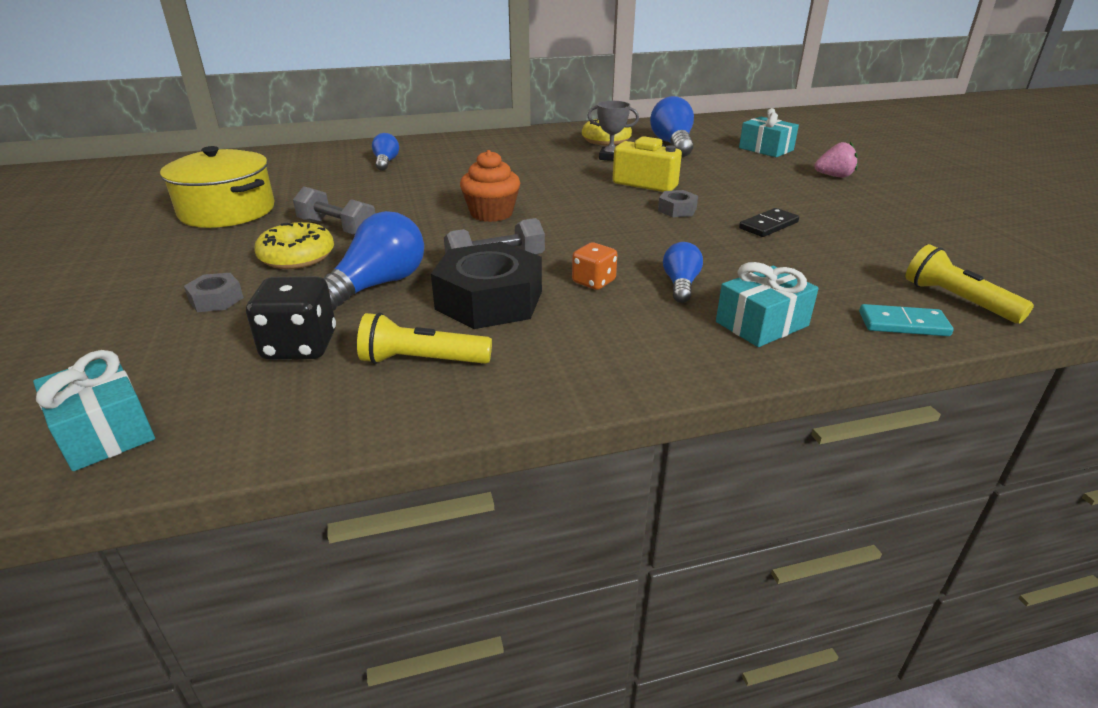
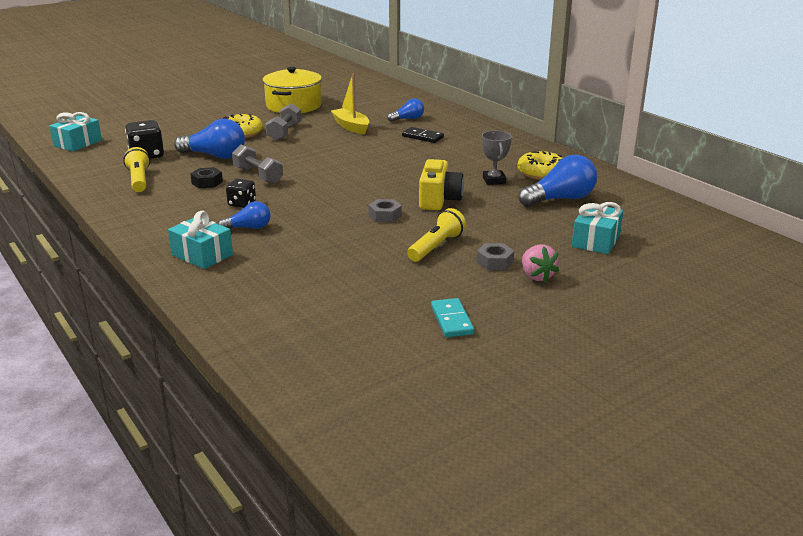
camera: 70 degrees right, 5 degrees down
(216, 300) = (186, 131): grey nut -> grey nut (494, 262)
(372, 190) = (351, 127): none -> yellow boat
(489, 300) = (207, 182): black nut -> black nut, size x0.47
(491, 213) = (334, 162): orange cupcake -> none
(593, 282) = (242, 204): orange dice -> black dice
(768, 225) = (375, 250): black domino -> black domino (422, 137)
(903, 324) = (217, 301): turquoise domino -> turquoise domino (452, 320)
(957, 300) = (264, 323): yellow flashlight -> yellow flashlight (436, 246)

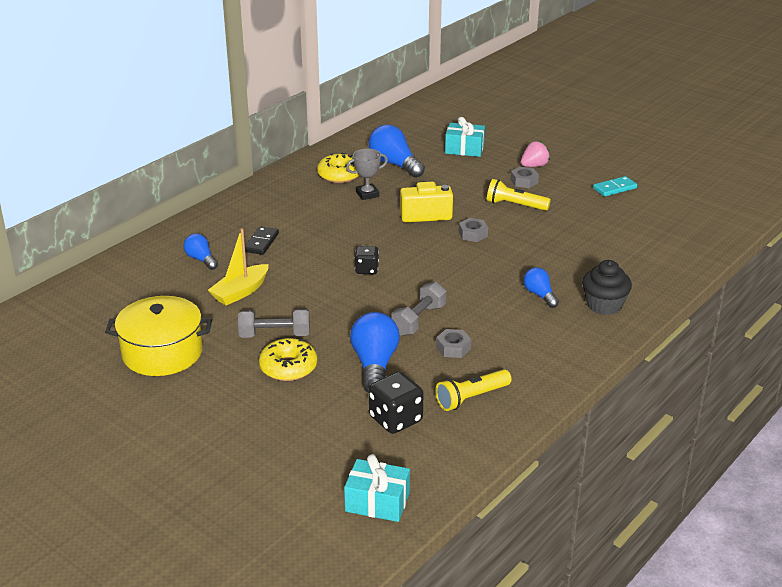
camera: 105 degrees left, 5 degrees up
(202, 255) = (604, 305): turquoise gift -> black cupcake
(207, 182) = (453, 348): black nut -> grey nut
(242, 204) = (492, 312): black dice -> black dice (367, 270)

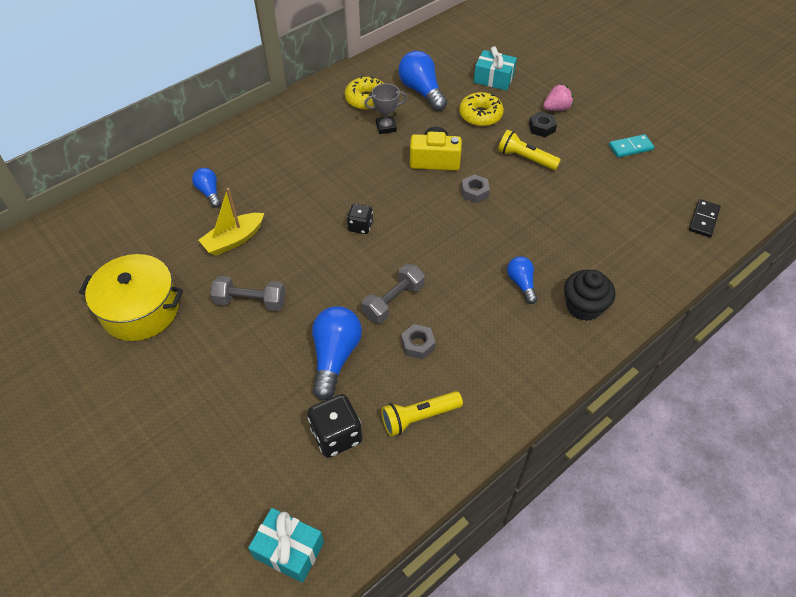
camera: 10 degrees right, 20 degrees up
(261, 242) = (270, 178): black domino -> black domino (703, 219)
(288, 367) = (252, 347): yellow donut -> yellow donut (480, 115)
(524, 181) = (542, 128): grey nut -> black nut

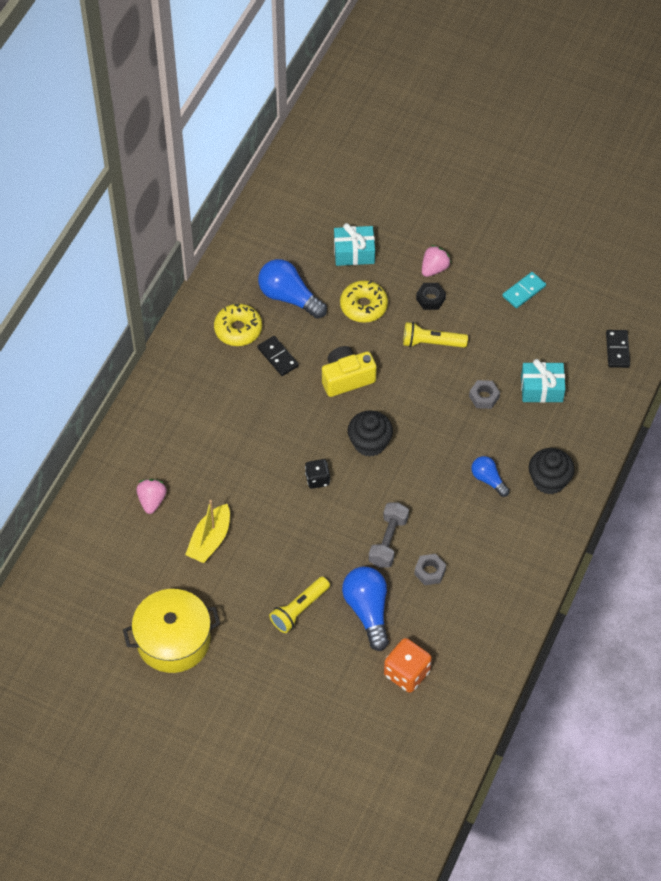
camera: 25 degrees left, 5 degrees up
(209, 193) = (152, 501): blue light bulb -> pink strawberry
(250, 301) = (265, 592): grey dumbbell -> none
(289, 550) = (421, 768): turquoise gift -> turquoise gift (541, 389)
(336, 435) = (406, 673): black dice -> orange dice
(386, 127) = (278, 357): grey trophy -> black domino
(419, 417) = (462, 632): yellow flashlight -> yellow flashlight (299, 609)
(425, 214) = (369, 443): none -> black cupcake
(474, 192) = (402, 400): grey nut -> grey nut (484, 397)

